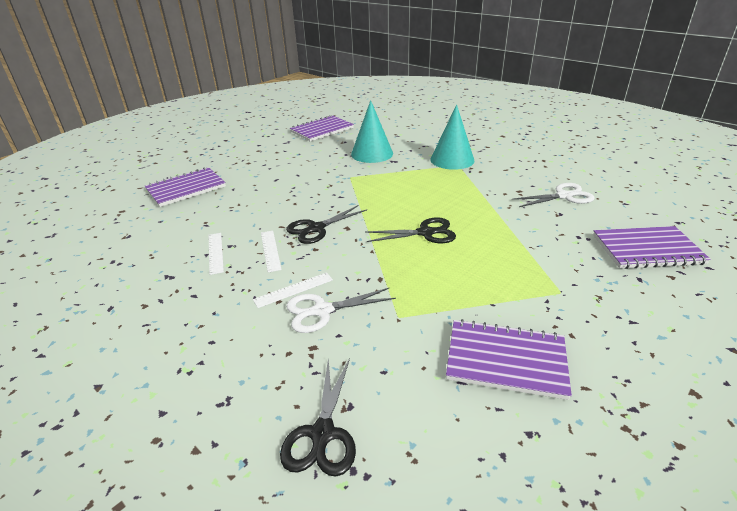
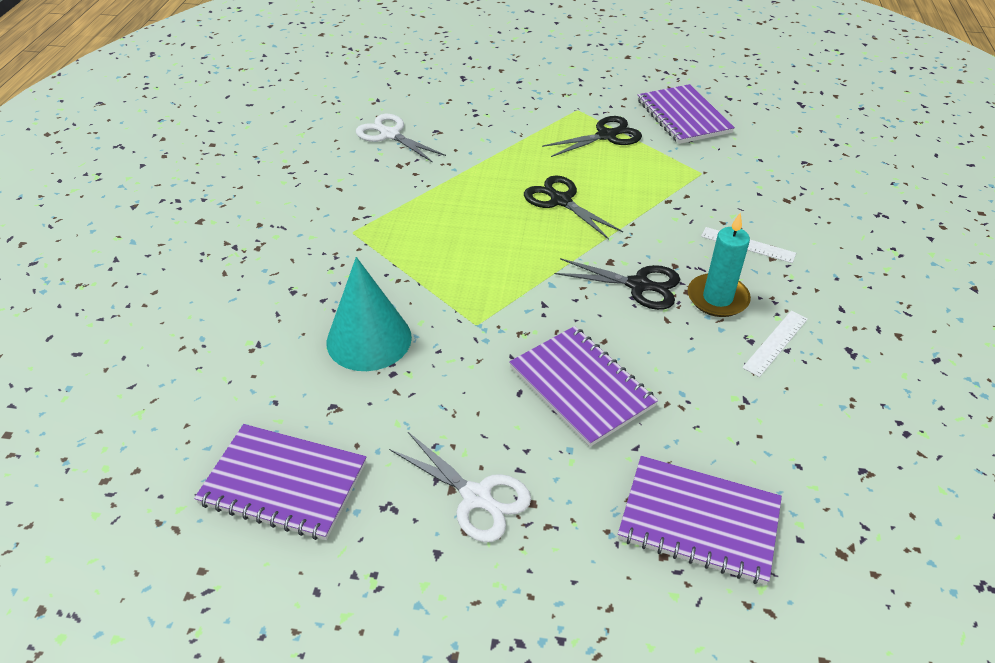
camera: 125 degrees left, 10 degrees up
(270, 250) = (717, 298): white ruler -> turquoise candle
(322, 311) = (747, 214): white scissors -> white scissors (476, 497)
(322, 433) = (835, 163): black scissors -> black scissors (606, 136)
(452, 160) = (337, 242): turquoise cone -> none
(647, 249) = (467, 82): purple notebook -> purple notebook (581, 387)

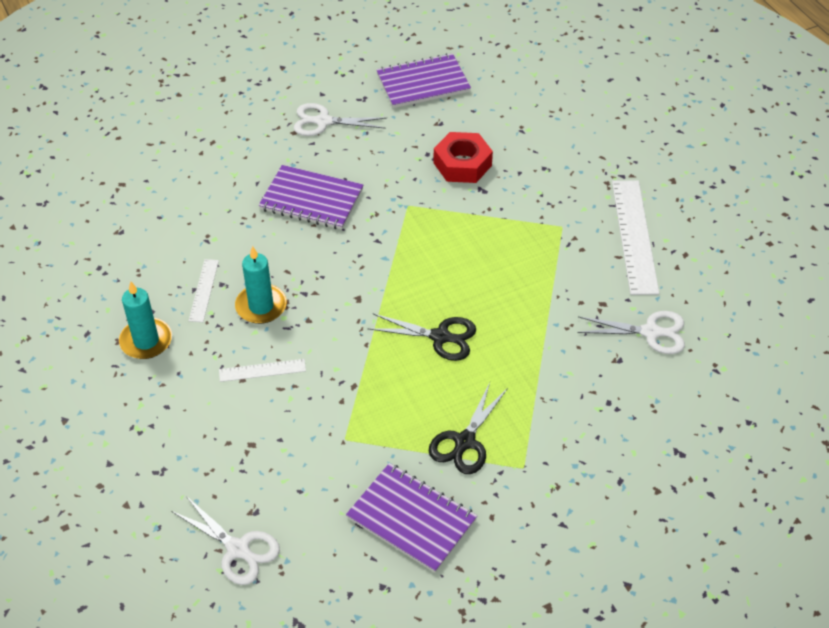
camera: 145 degrees right, 5 degrees up
(303, 195) = (634, 236): none -> white ruler
(369, 339) = (462, 164): turquoise cone -> red nut
(638, 285) = (324, 288): black scissors -> none
(699, 520) = (202, 164): purple notebook -> none
(829, 149) = (238, 549): none -> white scissors
(864, 321) = (146, 341): none -> turquoise candle

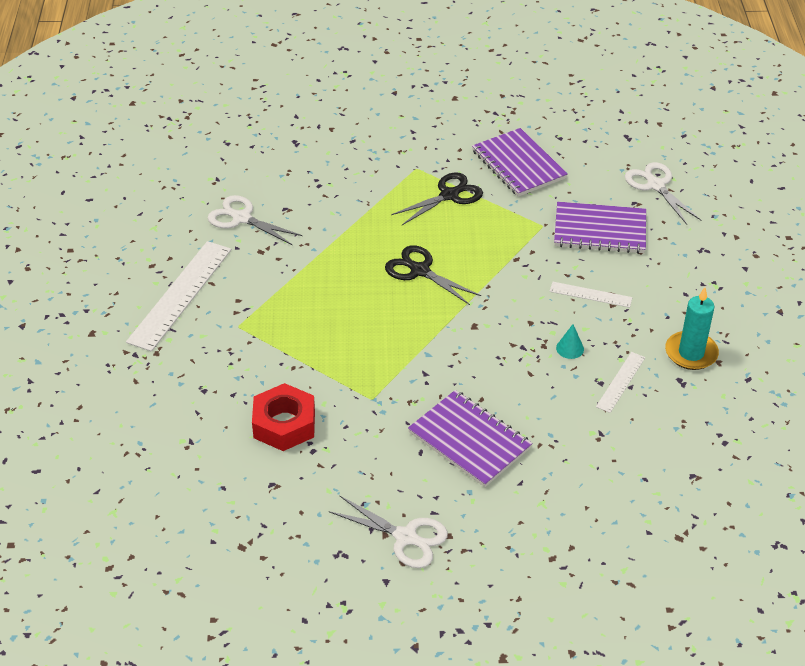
camera: 155 degrees left, 5 degrees down
(261, 306) = (570, 348): turquoise candle -> turquoise cone
(423, 83) = (253, 549): purple notebook -> purple notebook (600, 230)

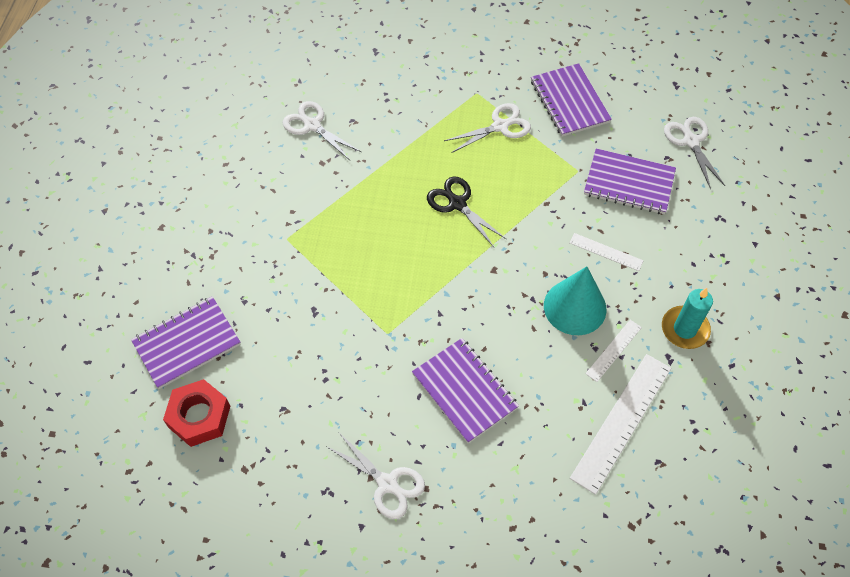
camera: 10 degrees right, 15 degrees up
(148, 438) = (187, 343): none -> purple notebook
(180, 295) = (243, 198): white ruler -> white ruler (621, 421)
(284, 424) = (306, 348): red nut -> red nut (199, 416)
(449, 195) = (500, 126): black scissors -> white scissors
(570, 348) = (575, 307): turquoise cone -> turquoise cone, size x2.48

